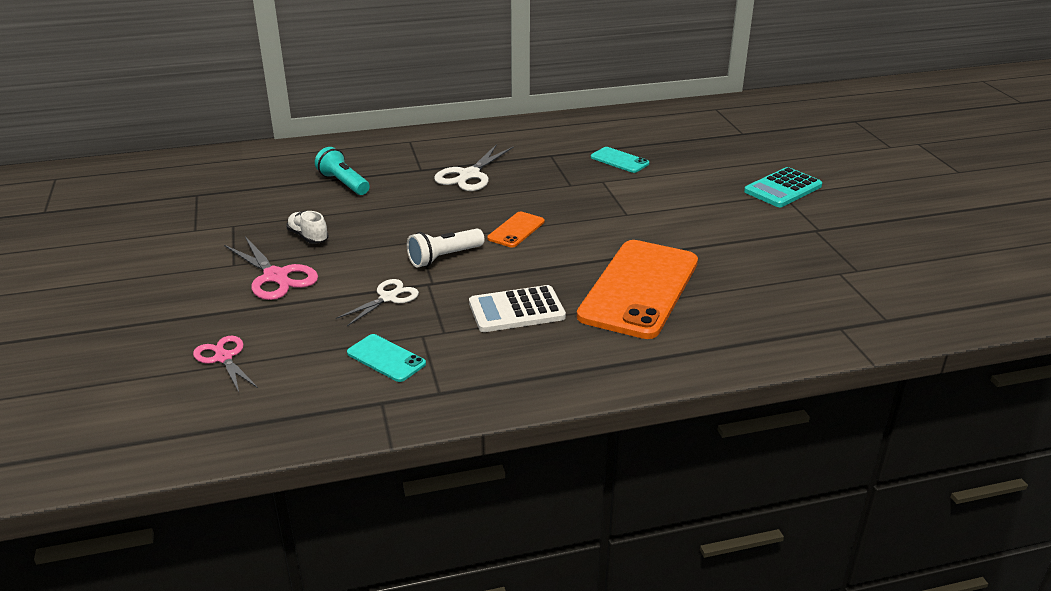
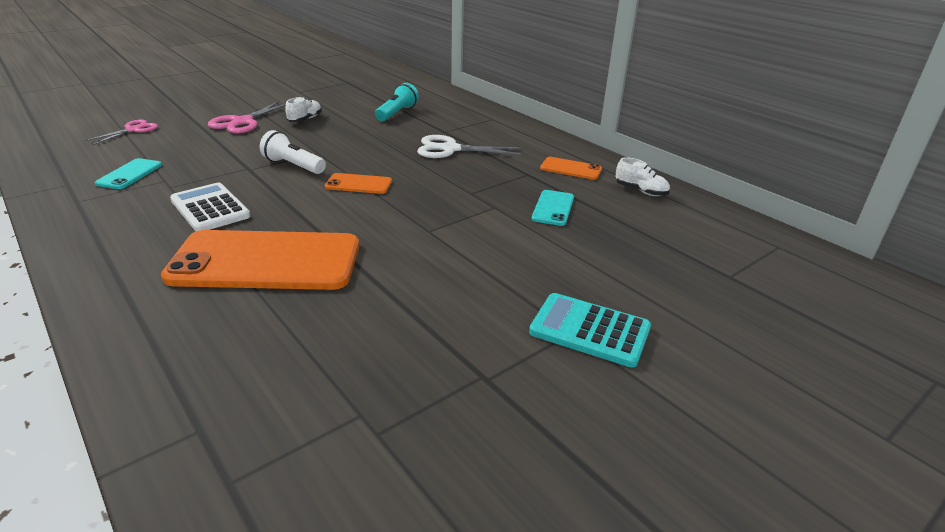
camera: 65 degrees right, 0 degrees up
(388, 298) = (221, 159): white scissors -> none
(554, 137) = (571, 169): none -> orange phone
(612, 123) = (641, 191): none -> white shoe

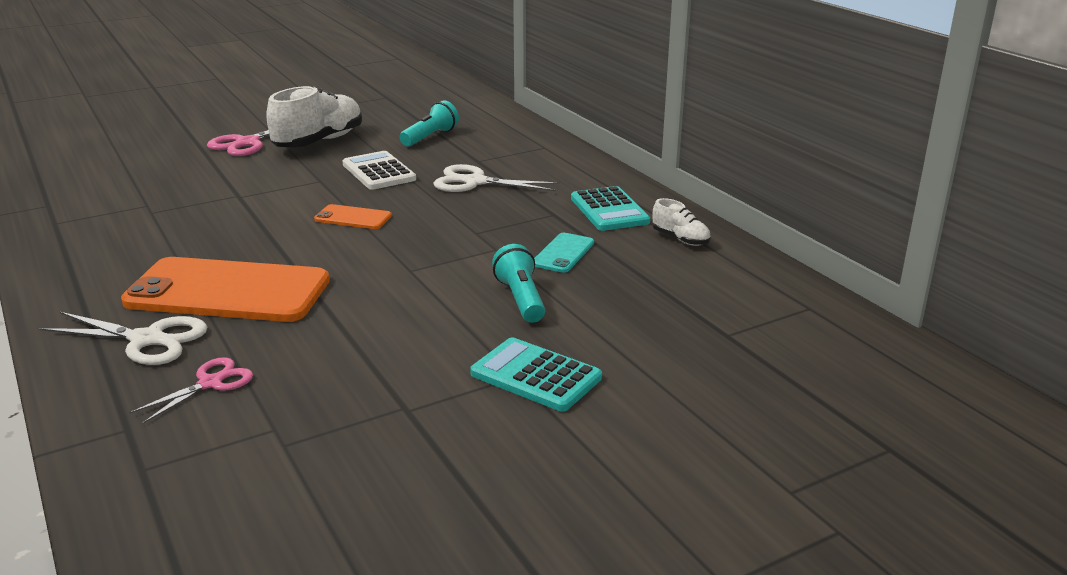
camera: 10 degrees right, 5 degrees down
(130, 174) = (112, 197): turquoise phone -> none
(133, 130) = (125, 148): pink scissors -> pink scissors (210, 383)
(197, 319) = (147, 340): none -> white scissors
(210, 208) = (186, 236): white calculator -> white calculator (379, 172)
(293, 166) = (288, 195): white flashlight -> none
(305, 119) = (319, 142): white shoe -> white shoe, size x2.08
(538, 253) = (521, 299): none -> turquoise flashlight
(571, 169) = (609, 210): orange phone -> turquoise calculator

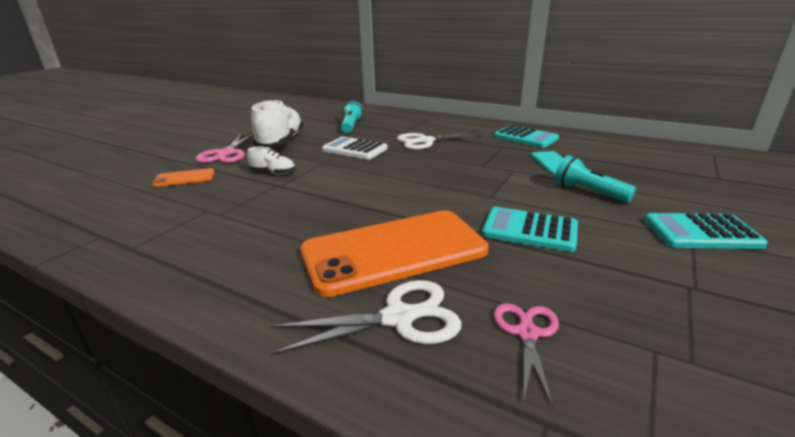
camera: 30 degrees left, 0 degrees up
(353, 218) = (390, 177): orange phone -> orange phone (184, 178)
(374, 314) = (529, 230): none -> turquoise calculator
(680, 239) = (588, 142): white shoe -> white shoe (273, 173)

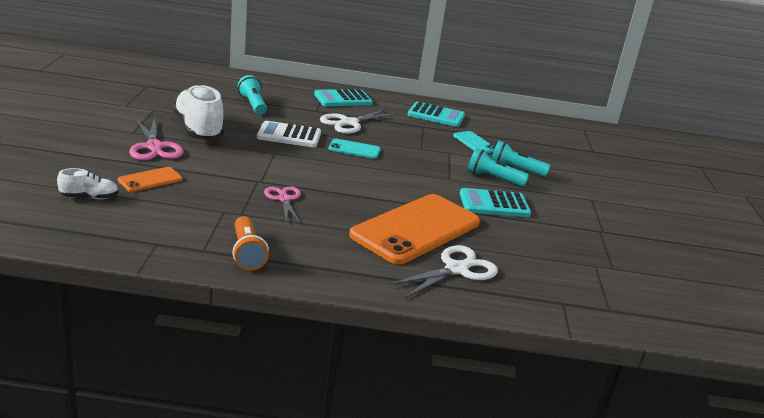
camera: 30 degrees left, 0 degrees up
(166, 257) = (247, 253): none -> orange flashlight
(273, 173) = (237, 168): white shoe -> white shoe (89, 197)
(407, 163) = (354, 149): none -> turquoise phone
(527, 333) = (531, 267): pink scissors -> pink scissors (284, 199)
(550, 200) = (493, 179): none -> turquoise flashlight
(701, 232) = (595, 196): turquoise calculator -> turquoise calculator (343, 99)

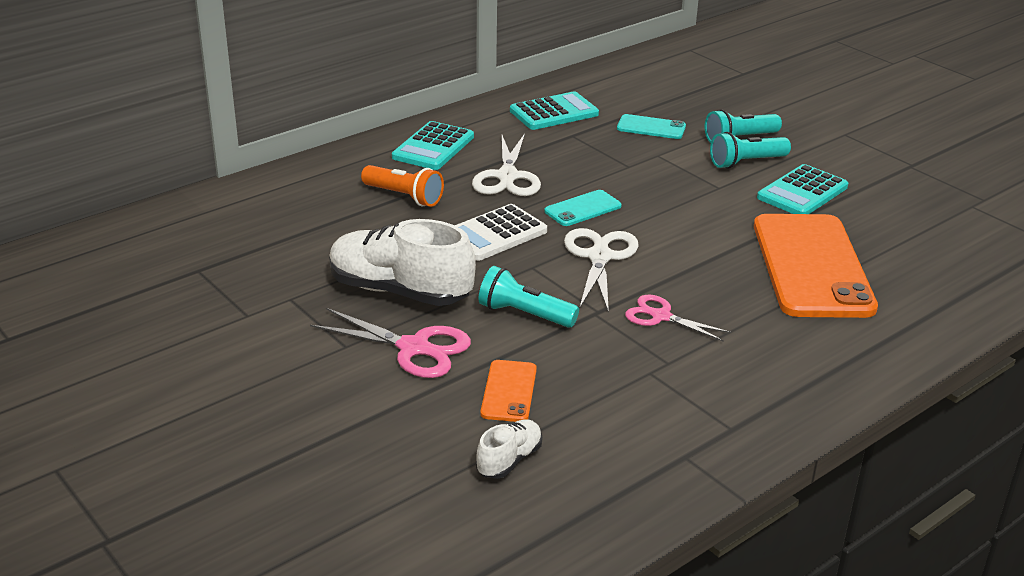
camera: 40 degrees left, 5 degrees up
(247, 253) = (767, 401): orange flashlight -> orange flashlight (404, 197)
(253, 105) = (370, 217): turquoise flashlight -> turquoise flashlight (524, 314)
(456, 269) = (915, 285): white scissors -> white scissors (599, 257)

